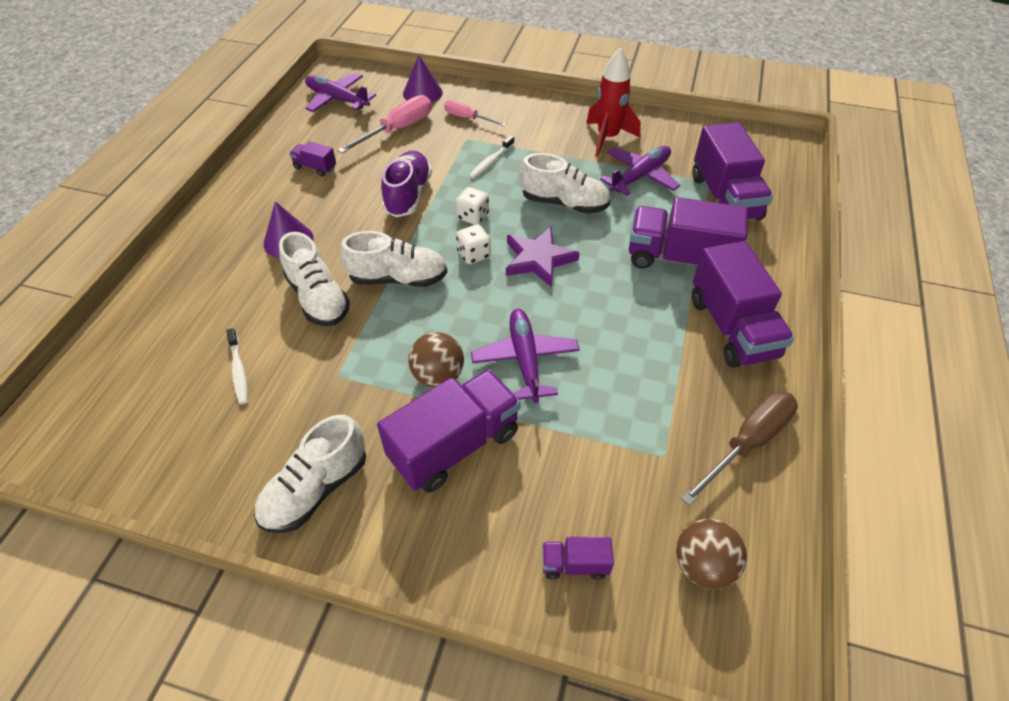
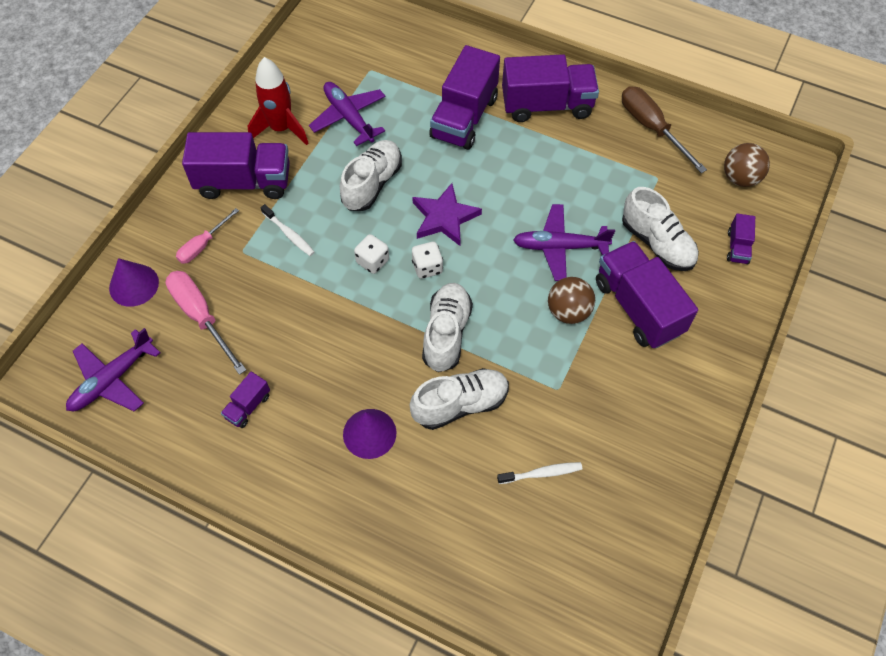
camera: 80 degrees left, 10 degrees up
(315, 489) = (670, 408): white shoe -> white shoe (657, 243)
(408, 195) = (324, 315): purple shoe -> none
(725, 198) = (395, 65): purple truck -> purple truck (244, 182)

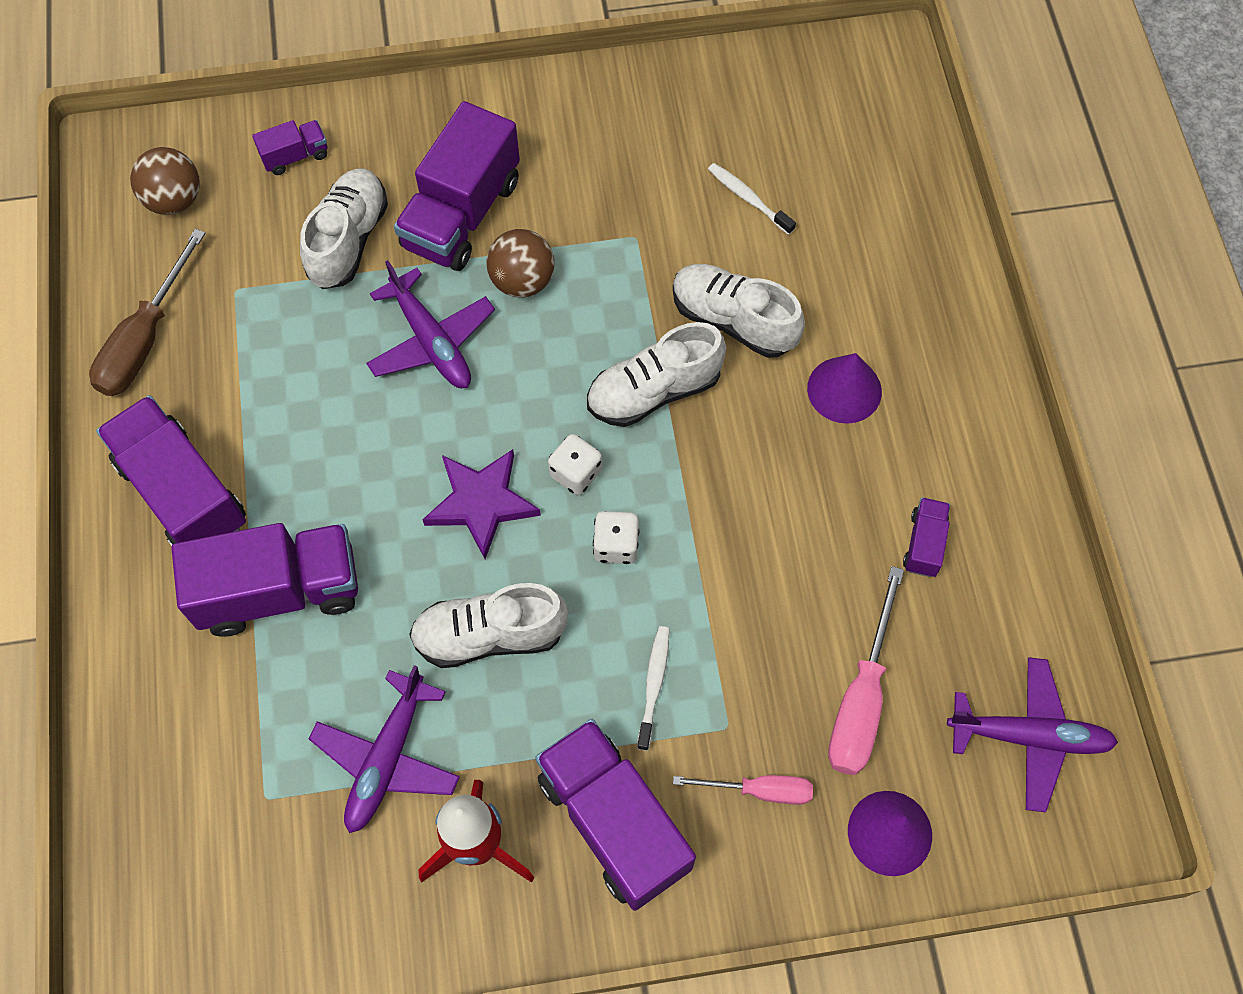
camera: 125 degrees left, 5 degrees up
(248, 406) = (924, 544): purple truck -> purple truck turned 75 degrees counterclockwise

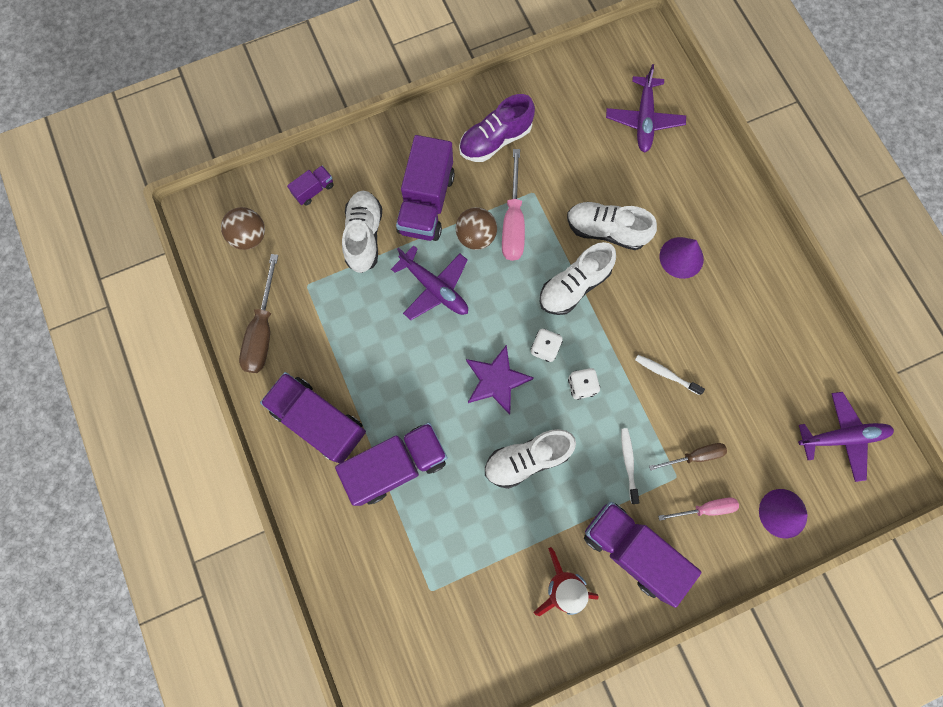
camera: 15 degrees left, 10 degrees up
(387, 758) = (492, 548): purple plane -> purple plane (643, 120)
(601, 147) = (495, 140): none -> purple shoe
(748, 198) = (591, 152): white toothbrush -> white toothbrush (666, 374)
(768, 702) = (694, 456): none -> brown screwdriver
(861, 699) = (745, 440): pink screwdriver -> pink screwdriver (513, 222)
(924, 544) = (752, 339): purple truck -> none

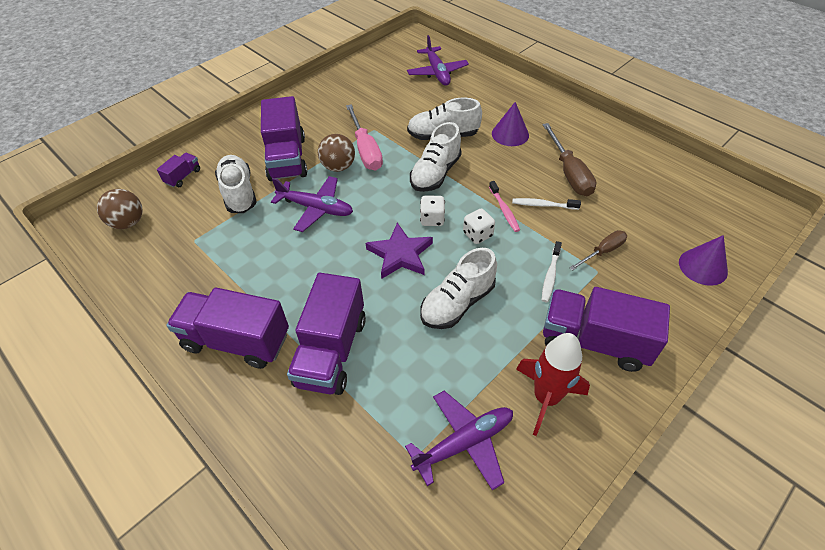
camera: 20 degrees left, 25 degrees down
(263, 330) = (157, 286): brown screwdriver -> brown screwdriver (569, 173)
(397, 465) = (331, 351): purple truck -> purple truck turned 150 degrees clockwise
(495, 140) = (329, 110): purple shoe -> none
(622, 365) = (504, 210): none -> pink toothbrush
(628, 463) = (550, 275): white toothbrush -> white toothbrush turned 135 degrees counterclockwise
(705, 509) = (637, 286): pink screwdriver -> none
(841, 437) = (707, 201): purple plane -> purple plane (464, 443)

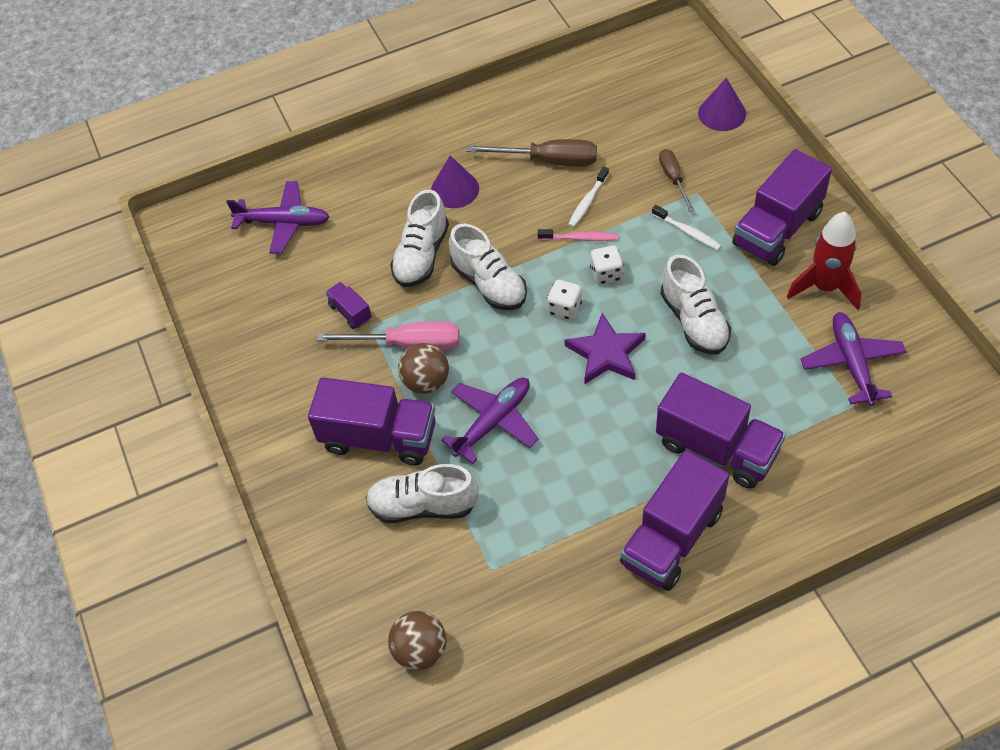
camera: 65 degrees left, 5 degrees up
(183, 176) = (354, 573): purple truck -> purple truck (350, 312)

